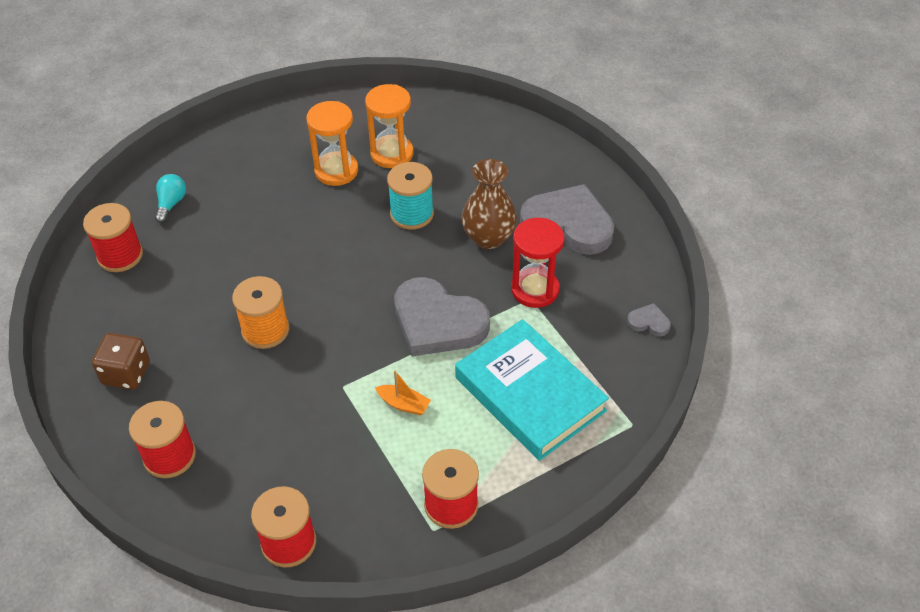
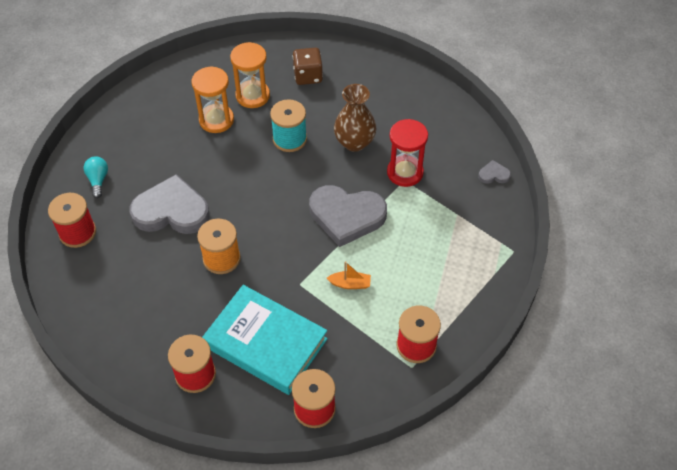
camera: 20 degrees left, 5 degrees up
(126, 373) = (130, 322): brown dice -> brown dice (308, 76)
(530, 394) = (435, 250): turquoise book -> turquoise book (265, 342)
(568, 224) = (407, 117): grey heart -> grey heart (171, 211)

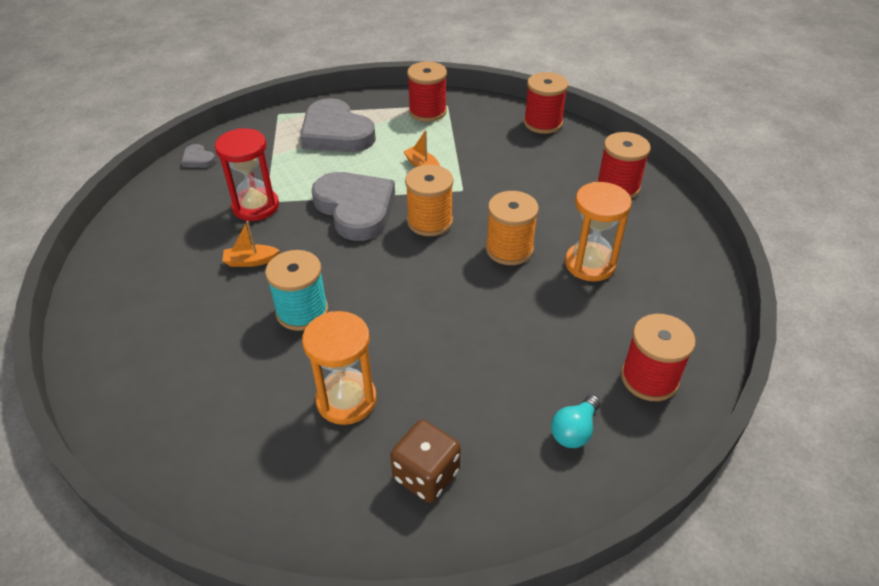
camera: 135 degrees left, 10 degrees down
(171, 211) = (515, 326): grey heart -> grey heart (336, 133)
(252, 96) = (264, 399): orange hourglass -> orange hourglass (590, 264)
(265, 342) = (537, 173): turquoise book -> none
(291, 242) = (430, 221): none -> orange spool
(308, 76) = (172, 372): brown dice -> brown dice (426, 475)
(354, 142) = (251, 261): brown vase -> orange boat

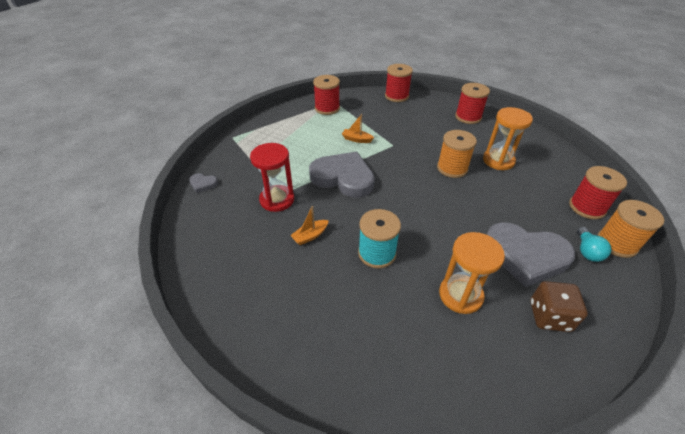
camera: 30 degrees left, 0 degrees up
(336, 133) = (283, 137): grey heart -> grey heart (525, 255)
(430, 221) = (394, 169): orange spool -> orange spool (616, 243)

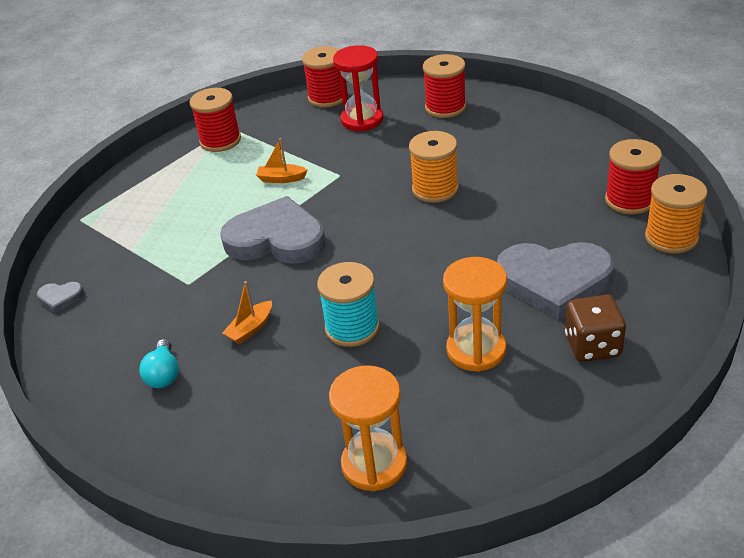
camera: 10 degrees left, 5 degrees down
(277, 200) = (185, 293): red hourglass -> red hourglass (362, 120)
(498, 161) = (500, 163): orange hourglass -> orange hourglass (374, 464)
(587, 251) = (633, 256): turquoise light bulb -> turquoise light bulb (164, 374)

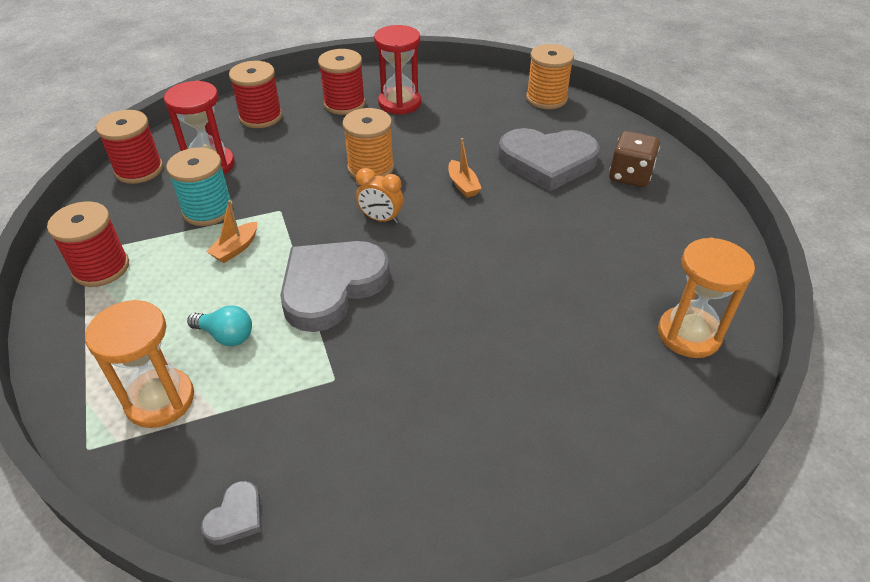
camera: 65 degrees left, 5 degrees up
(164, 374) = (468, 448): turquoise light bulb -> turquoise light bulb (226, 335)
(250, 329) = (454, 353): orange boat -> orange boat (463, 185)
(352, 328) = (511, 285): turquoise spool -> turquoise spool (208, 210)
(374, 225) = (381, 219): none -> orange clock
(476, 350) = (594, 229): orange hourglass -> orange hourglass (160, 400)
(549, 159) = (399, 103): none -> red hourglass
(554, 281) = (547, 162): grey heart -> grey heart turned 60 degrees clockwise
(629, 200) = (489, 95): red spool -> red spool (344, 104)

